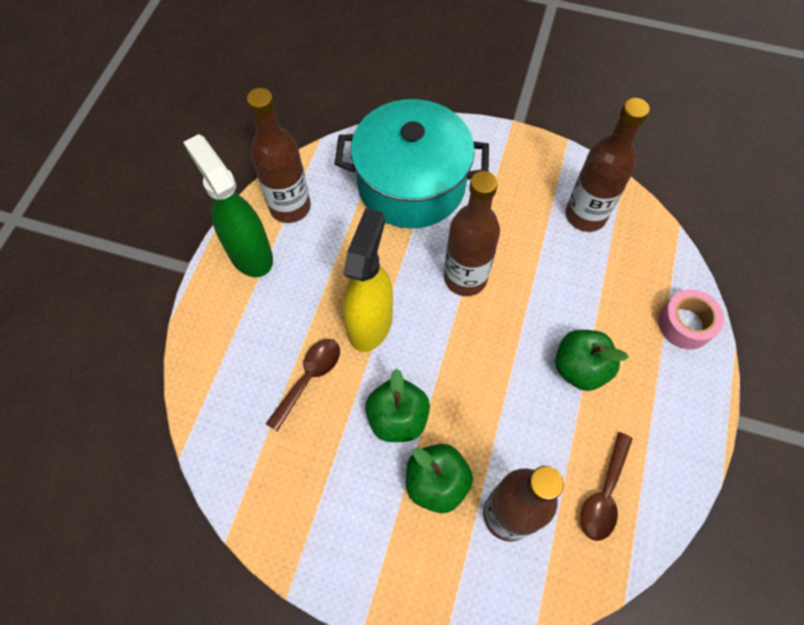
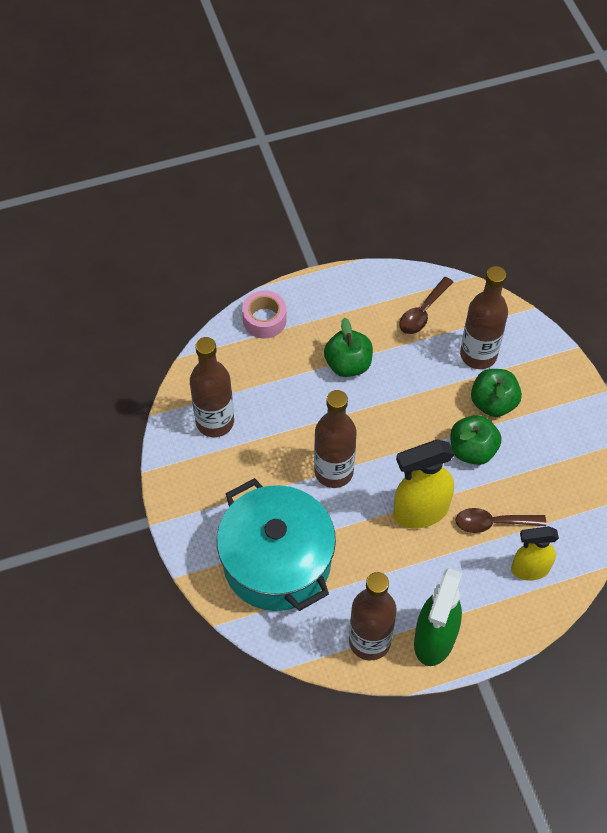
camera: 125 degrees left, 5 degrees down
(240, 376) = (529, 569): none -> yellow spray bottle
(604, 494) = (422, 312): brown spoon -> brown spoon turned 135 degrees clockwise

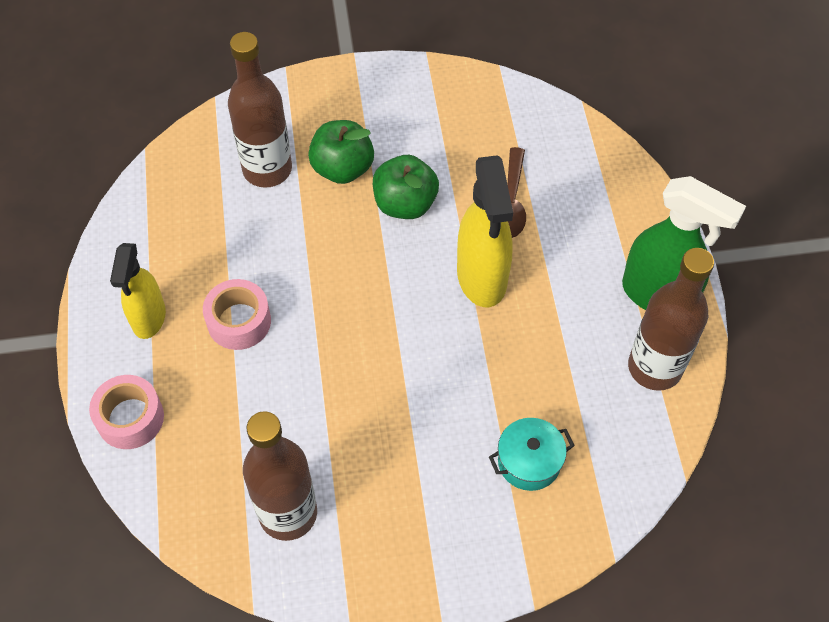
camera: 80 degrees left, 0 degrees up
(277, 562) = (529, 462): turquoise pot -> turquoise pot, size x0.42
(333, 471) = (404, 368): brown bottle -> none
(348, 364) = (239, 321): green apple -> pink tape
(422, 312) = (182, 218): brown spoon -> none
(529, 569) = (577, 179): yellow spray bottle -> yellow spray bottle (149, 318)

